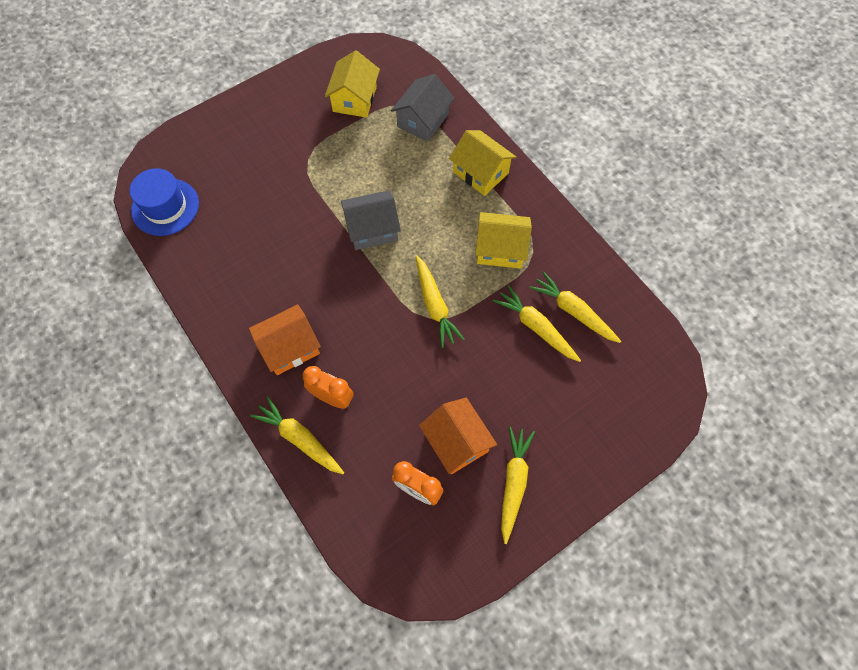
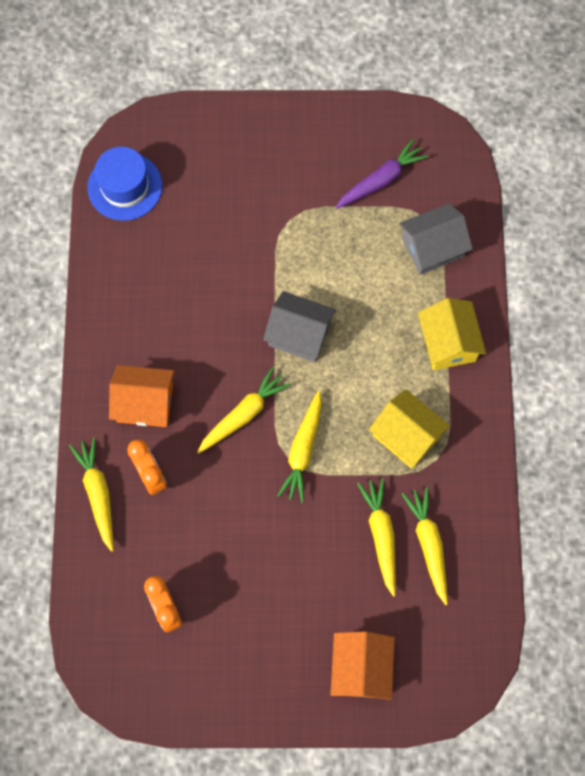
camera: 35 degrees right, 5 degrees up
(354, 99) = (381, 180): yellow house -> purple carrot
(456, 442) = (229, 591): orange house -> orange house (361, 669)
(514, 483) = (252, 662): yellow carrot -> yellow carrot (243, 414)

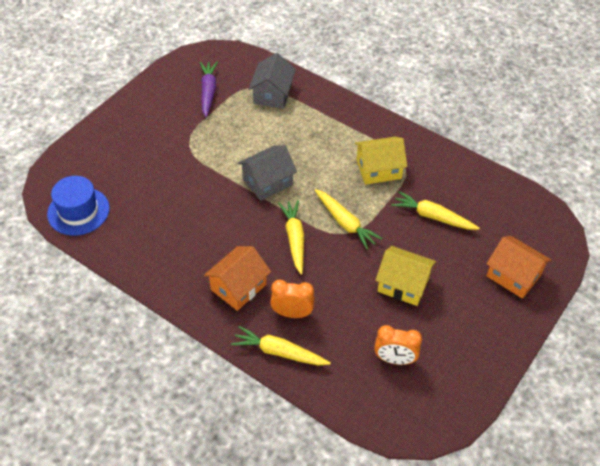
camera: 55 degrees left, 20 degrees down
(428, 545) = (456, 198): yellow carrot -> none
(448, 342) = (337, 119): yellow house -> yellow house (403, 284)

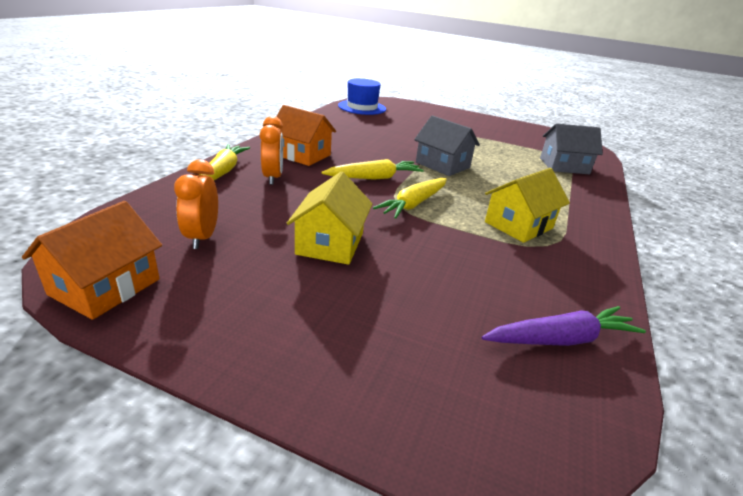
camera: 75 degrees right, 20 degrees down
(208, 92) = (530, 141): purple carrot -> purple carrot (561, 339)
(378, 169) = (518, 225): yellow house -> yellow house turned 75 degrees clockwise
(433, 217) = (468, 268): yellow carrot -> none
(513, 275) = (386, 364): orange house -> orange house (105, 287)

